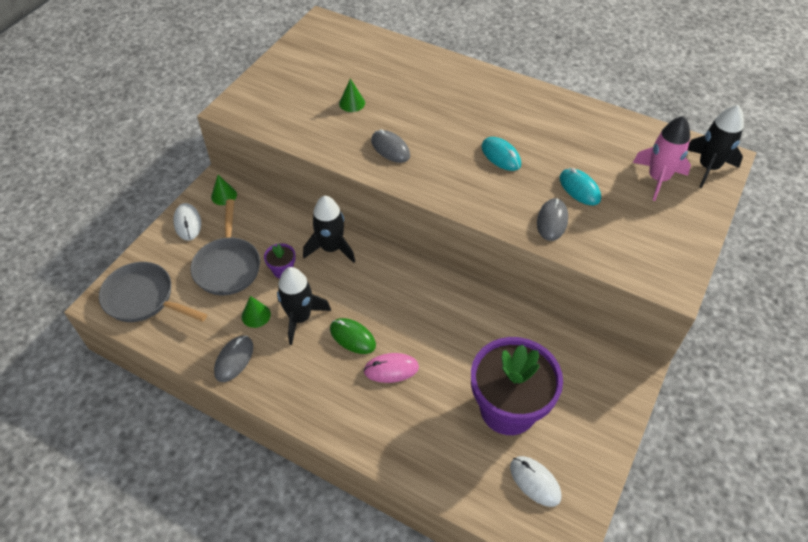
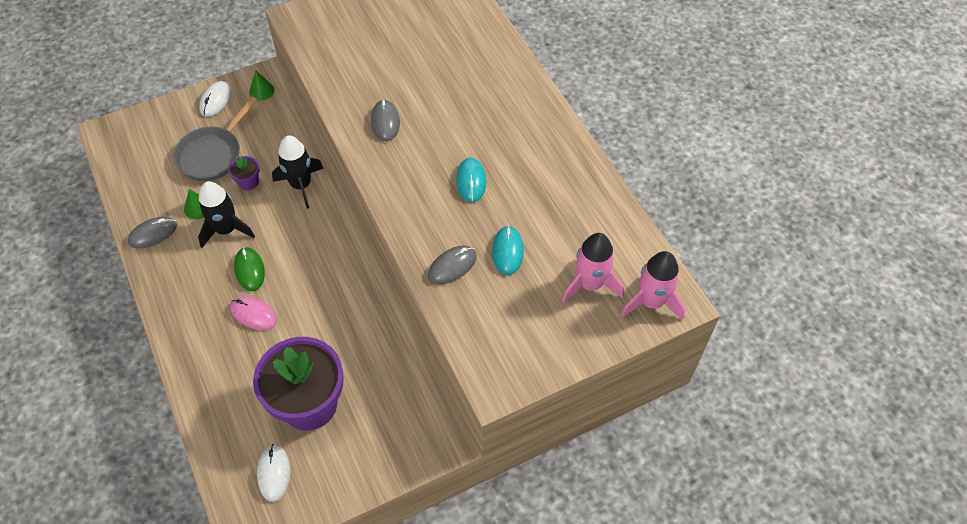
camera: 35 degrees right, 5 degrees up
(143, 298) = (134, 146): grey pan -> none
(352, 103) = (395, 62): green cone -> none
(708, 167) = (651, 302): black rocket -> pink rocket

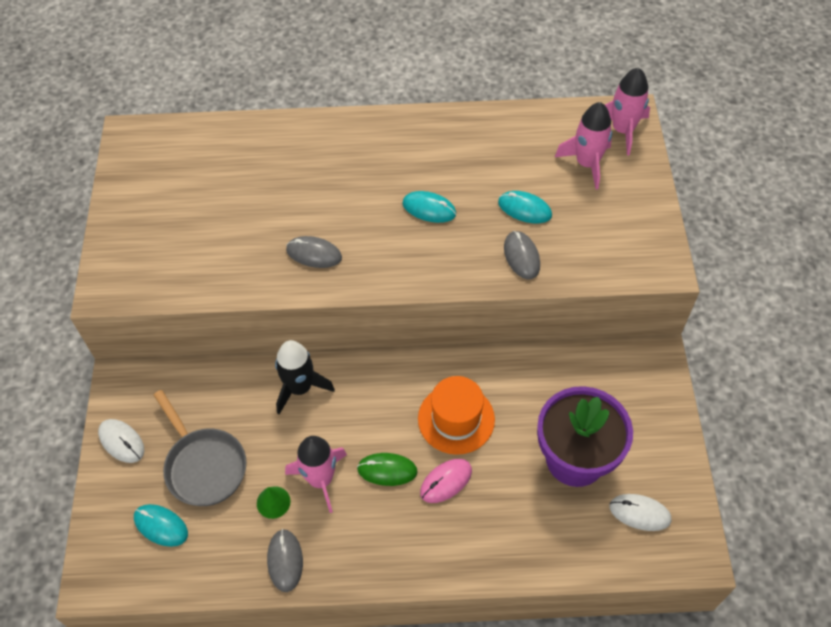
camera: 65 degrees left, 0 degrees up
(157, 150) = (161, 526): none -> turquoise mouse
(226, 230) = (321, 479): black rocket -> pink rocket
(249, 182) = (266, 439): purple flower pot -> none
(261, 91) = (139, 389): green cone -> none
(314, 301) = (456, 419): none -> orange hat

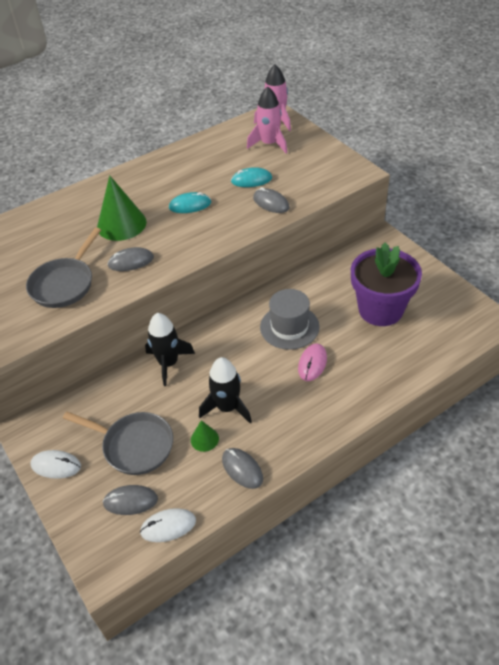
camera: 30 degrees left, 10 degrees down
(161, 526) = (130, 501): turquoise mouse -> grey mouse
(230, 246) = (64, 284): none -> grey pan
(321, 479) = (227, 407): pink rocket -> black rocket
(339, 195) = (121, 224): none -> green cone
(387, 470) = (268, 378): green mouse -> none
(456, 419) = (289, 327): orange hat -> grey hat
(639, 513) = (442, 317): white mouse -> white mouse (168, 526)

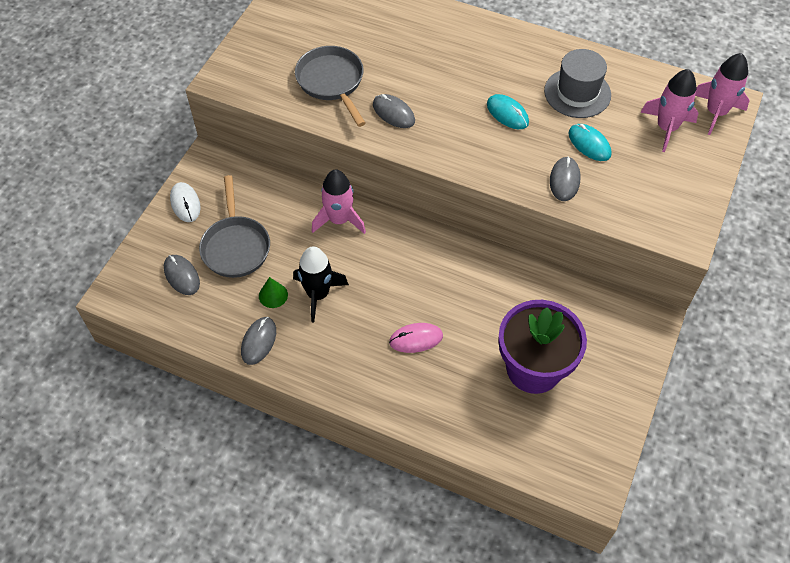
camera: 55 degrees right, 10 degrees up
(64, 284) = (332, 82): grey pan -> grey pan turned 75 degrees clockwise
(121, 224) = (438, 76): green cone -> none
(168, 363) = (339, 220): black rocket -> pink rocket
(168, 526) = (173, 316): white mouse -> none
(289, 327) = (451, 295): grey hat -> grey hat (577, 93)

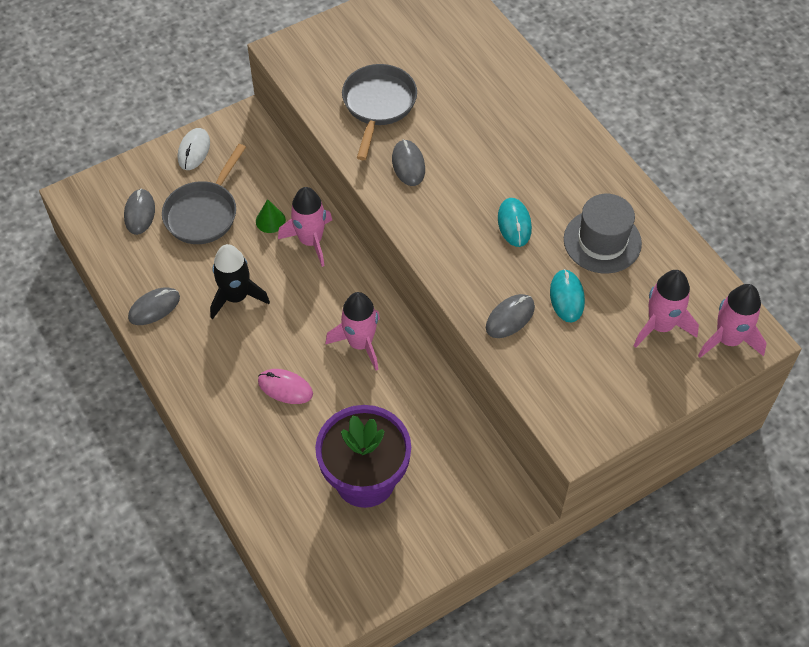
camera: 35 degrees right, 0 degrees up
(273, 295) = (198, 275): green cone -> green cone (270, 220)
(442, 273) = (360, 343): none -> pink rocket

